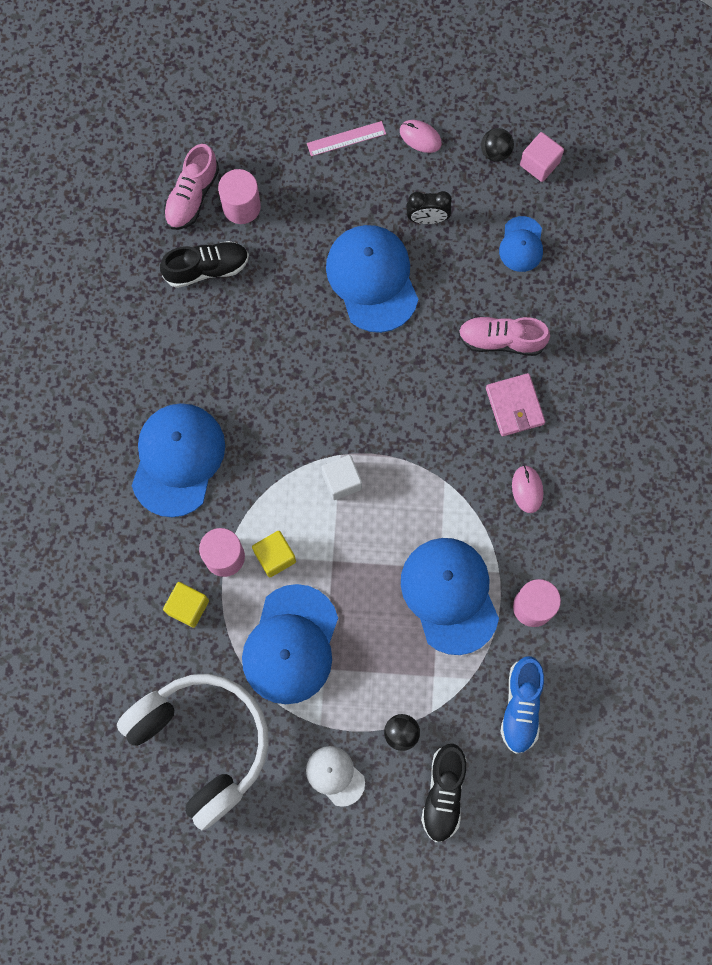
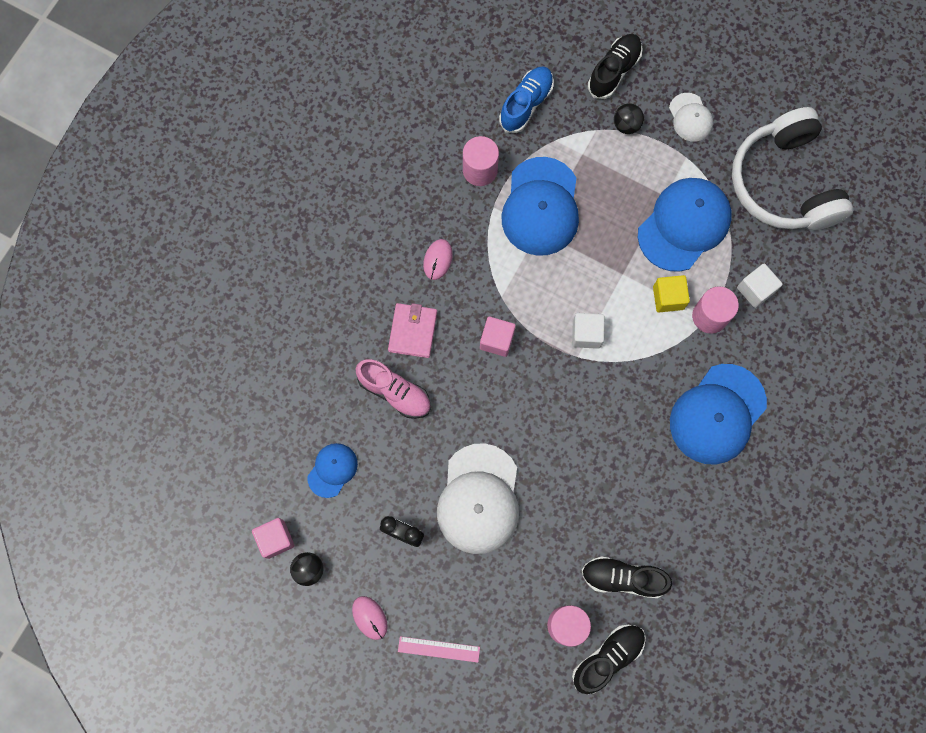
camera: 155 degrees left, 0 degrees up
(188, 607) = (755, 290): yellow cube -> white cube
(192, 196) = (607, 657): pink shoe -> black shoe
(372, 279) = (479, 499): blue cap -> white cap
(428, 435) = (497, 340): none -> pink cube

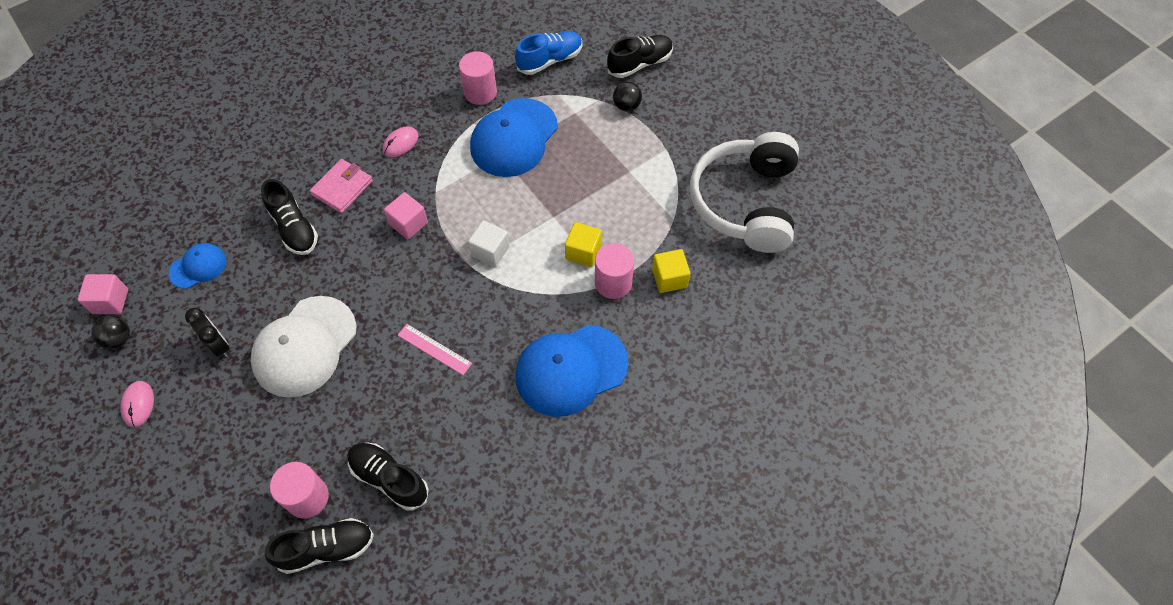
camera: 25 degrees right, 15 degrees down
(395, 392) = (294, 228): pink shoe -> black shoe
(439, 649) = (177, 462): pink ruler -> pink ruler (434, 349)
(684, 225) = (633, 200): blue cap -> none
(690, 117) = (687, 121): white cap -> none
(755, 290) = (669, 278): white cube -> yellow cube

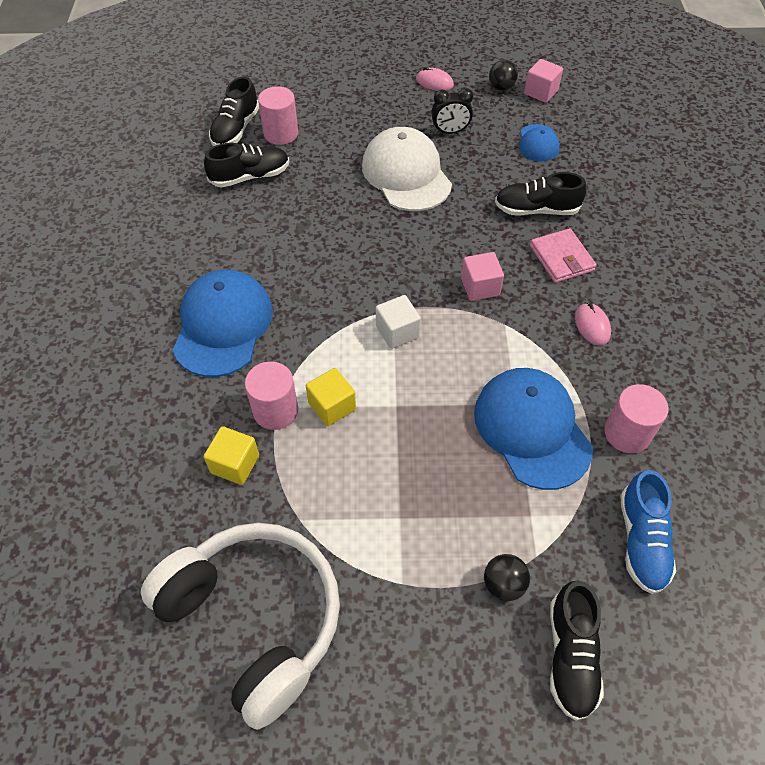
camera: 125 degrees right, 5 degrees down
(434, 349) = (331, 246): pink ruler -> none

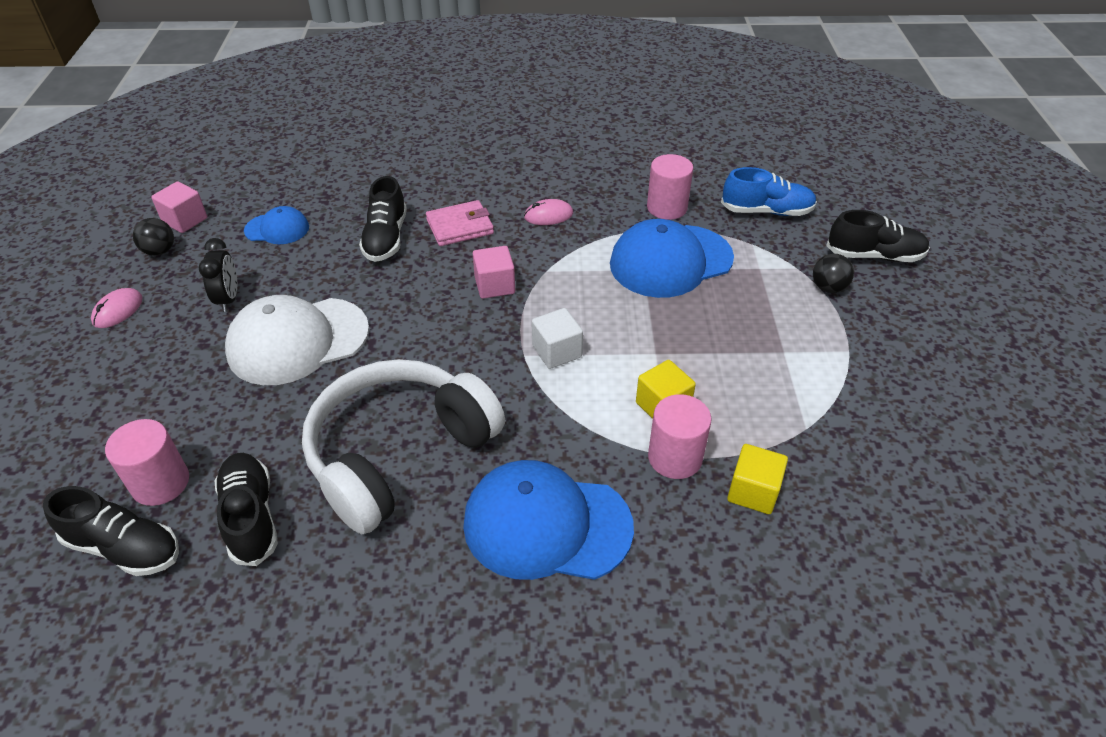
camera: 90 degrees left, 10 degrees down
(255, 619) = (922, 459): white headphones -> white headphones (399, 453)

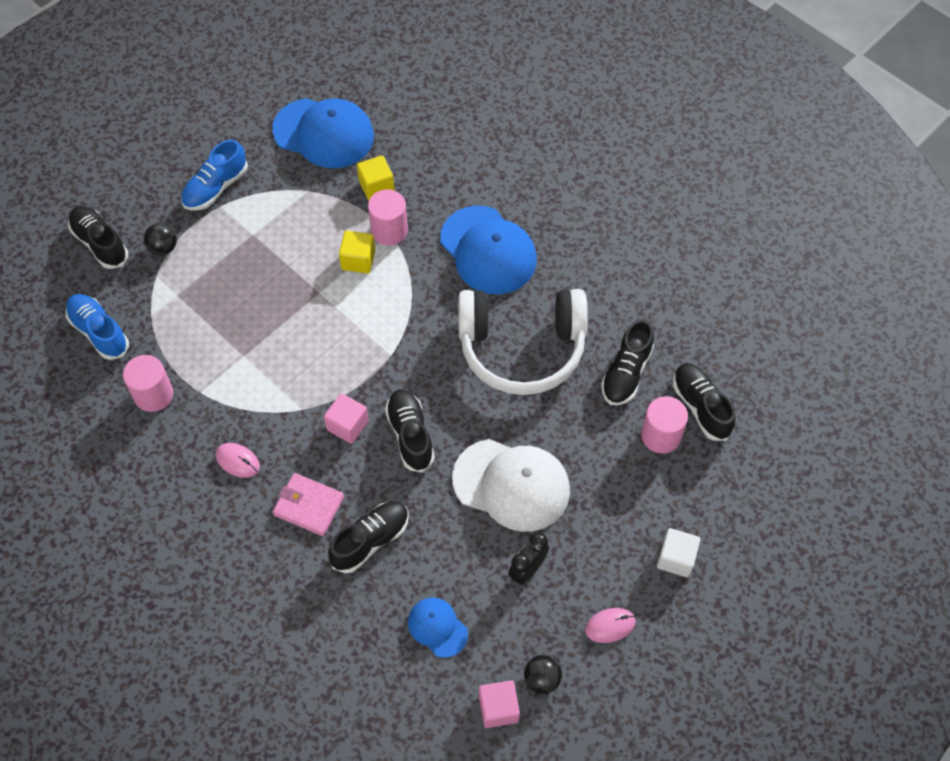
camera: 135 degrees left, 15 degrees up
(432, 314) = (410, 435): none -> black shoe
(557, 351) = (370, 341): white cube -> white cube (676, 558)
(670, 261) = (219, 347): blue cap -> blue cap (324, 133)
(880, 362) = (215, 188): none -> blue shoe

